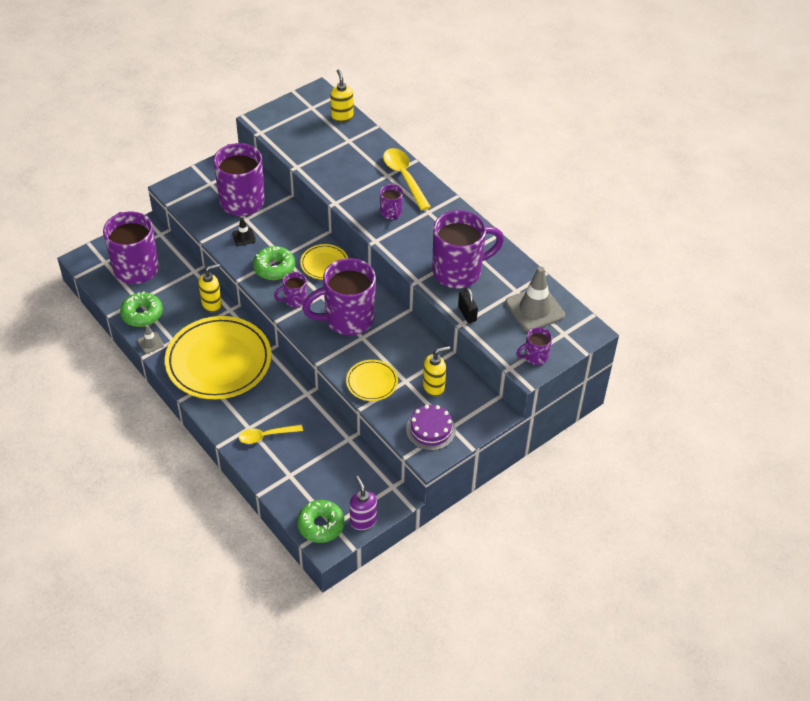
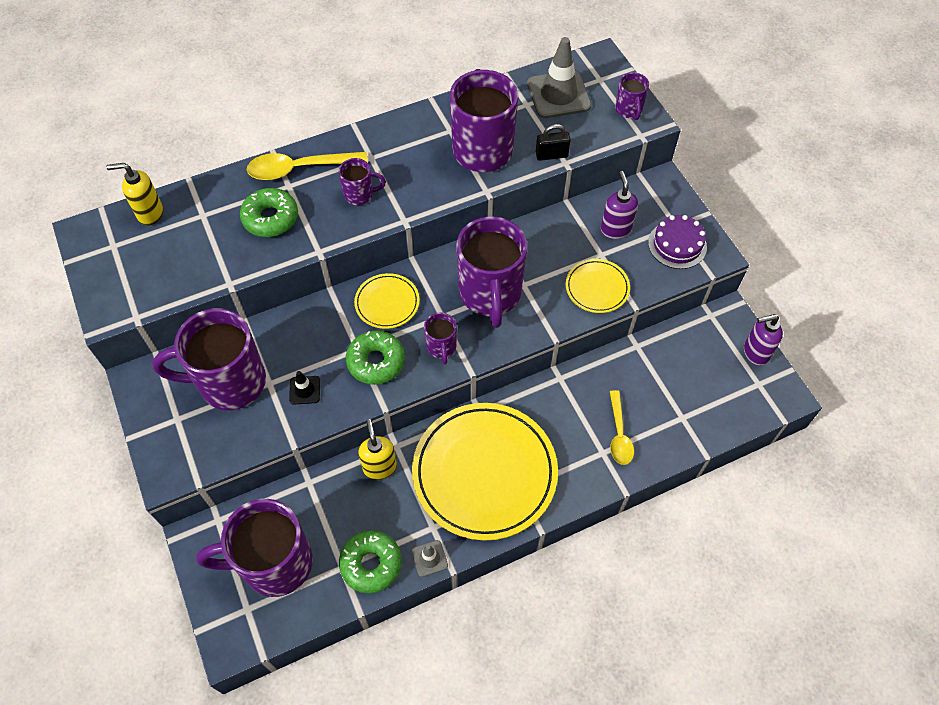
camera: 75 degrees left, 10 degrees up
(321, 525) = (758, 396): green donut -> green donut (270, 218)
(434, 387) = (615, 229): yellow soap dispenser -> purple soap dispenser

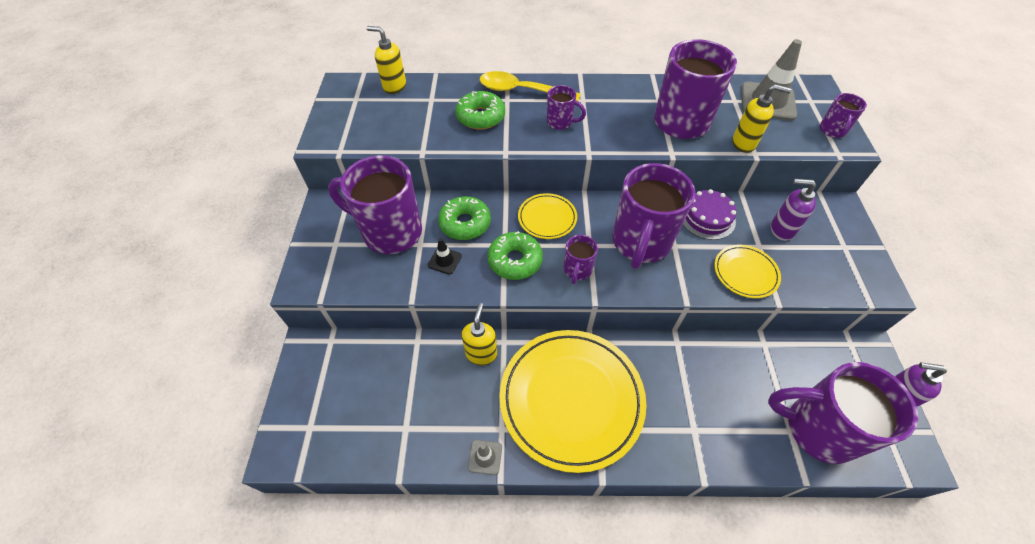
camera: 25 degrees right, 5 degrees down
(274, 564) = (352, 398): purple mug -> purple mug (816, 428)
(371, 564) = (431, 437): green donut -> green donut (465, 223)
(551, 155) = (744, 143): black padlock -> yellow soap dispenser
(615, 229) = (781, 230): purple soap dispenser -> purple soap dispenser turned 90 degrees counterclockwise
(619, 434) = (717, 419): yellow spoon -> none
(677, 244) = (841, 263): purple cake -> purple cake (707, 218)

